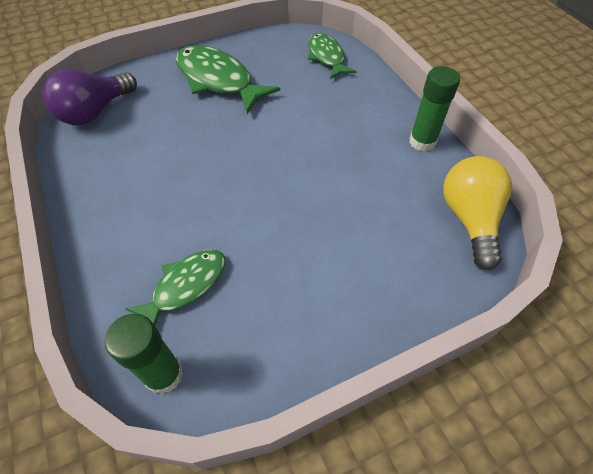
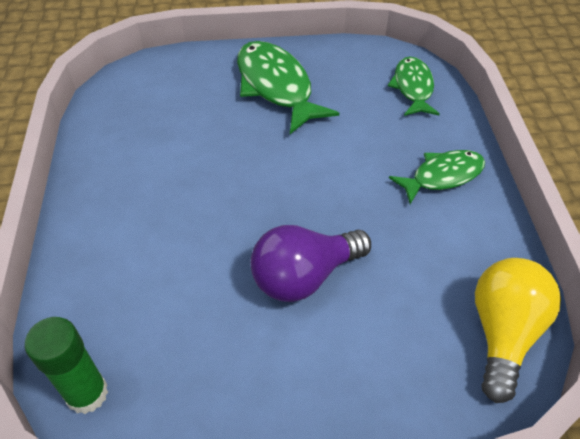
camera: 20 degrees right, 5 degrees down
(95, 112) = (134, 91): purple light bulb -> purple light bulb (304, 276)
(185, 286) = (146, 307): green fish -> green fish (442, 176)
(422, 142) = (485, 221): green glue stick -> none

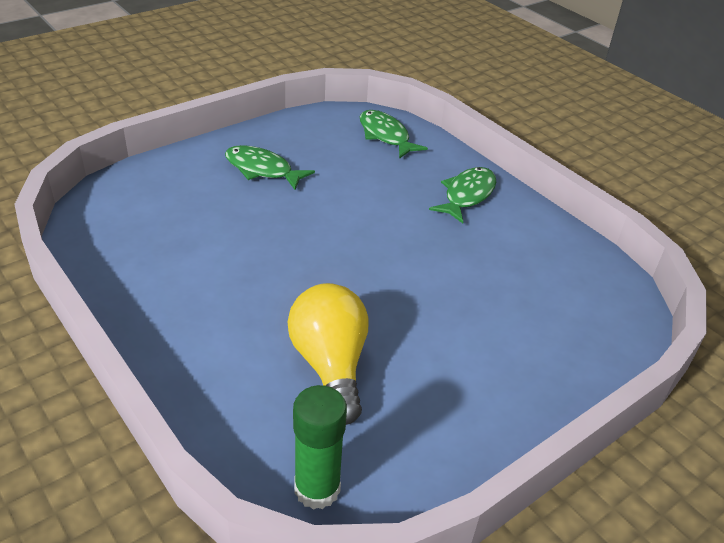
camera: 35 degrees left, 10 degrees down
(276, 87) = (262, 170): green fish -> green fish, size x0.63
(304, 276) = (425, 310): purple light bulb -> none
(503, 333) = (602, 288): yellow light bulb -> yellow light bulb (330, 365)

